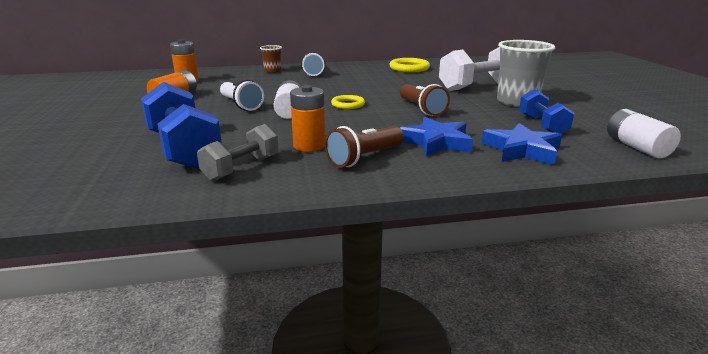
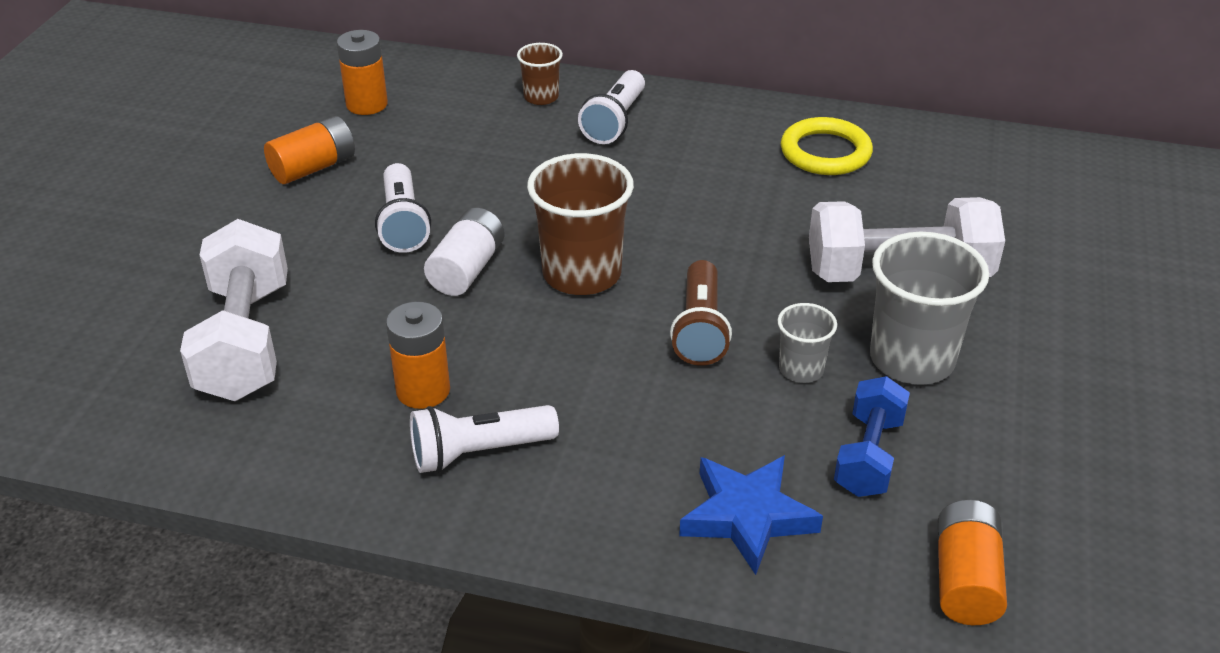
camera: 25 degrees right, 15 degrees up
(184, 149) = (245, 341): blue dumbbell -> white dumbbell
(242, 168) = (292, 420): grey dumbbell -> none
(348, 104) = (582, 274): yellow ring -> brown cup
(364, 158) = (479, 452): brown flashlight -> white flashlight
(436, 142) = (627, 446): blue star -> none
(479, 111) = (801, 369): none -> grey cup
(637, 147) = (965, 580): white battery -> orange battery

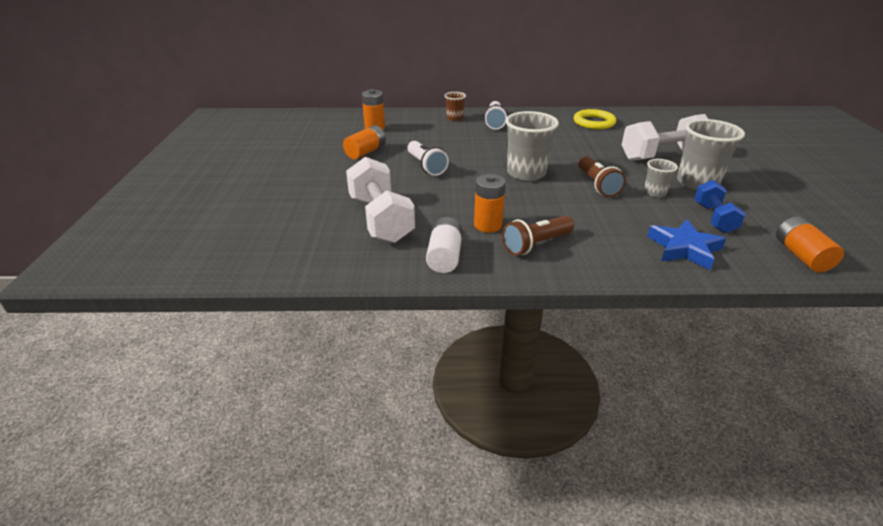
camera: 15 degrees left, 5 degrees down
(467, 269) = (471, 178): white battery -> white battery (444, 256)
(479, 452) = (536, 244): white flashlight -> brown flashlight
(582, 274) = (526, 173): brown cup -> grey cup

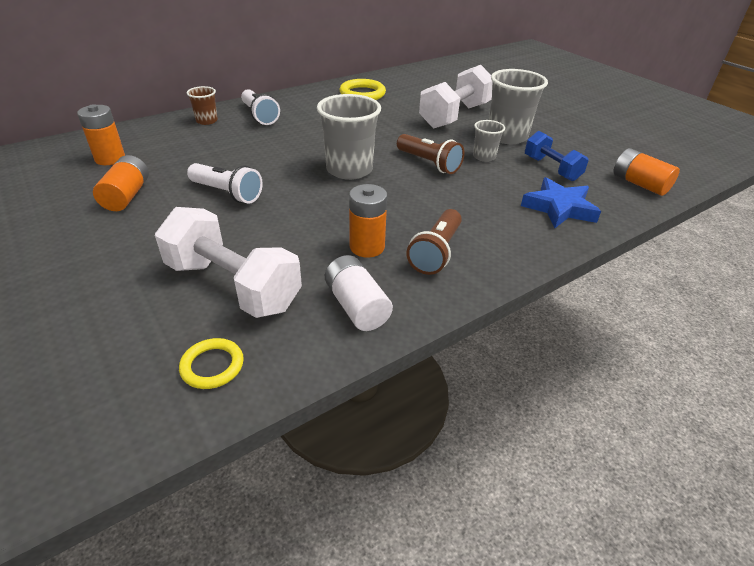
camera: 35 degrees left, 5 degrees up
(332, 255) = (212, 366): none -> yellow ring

